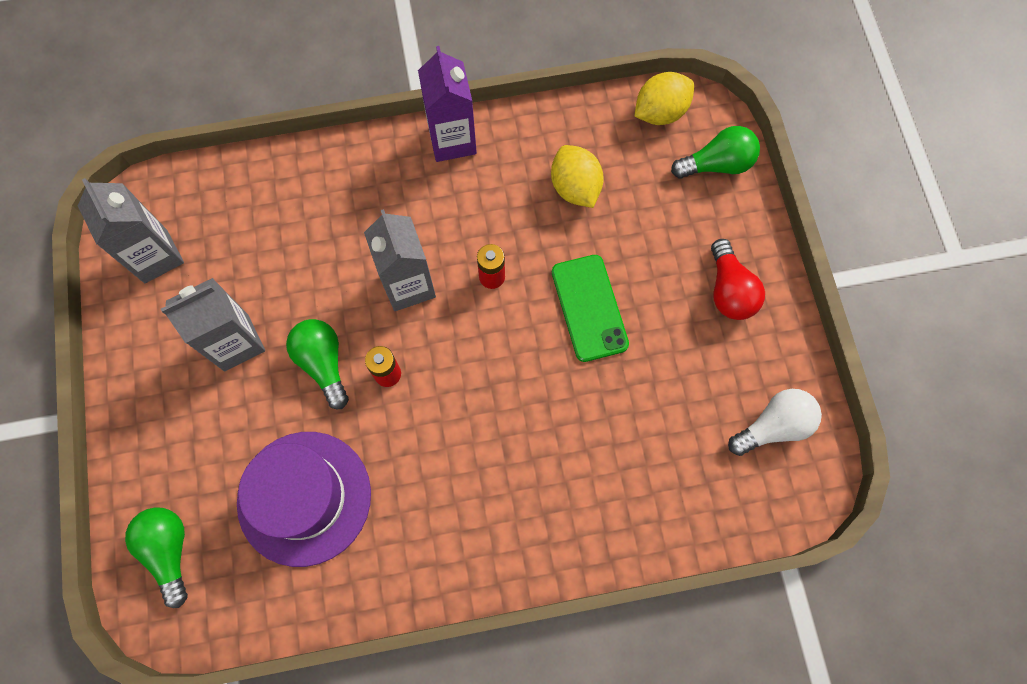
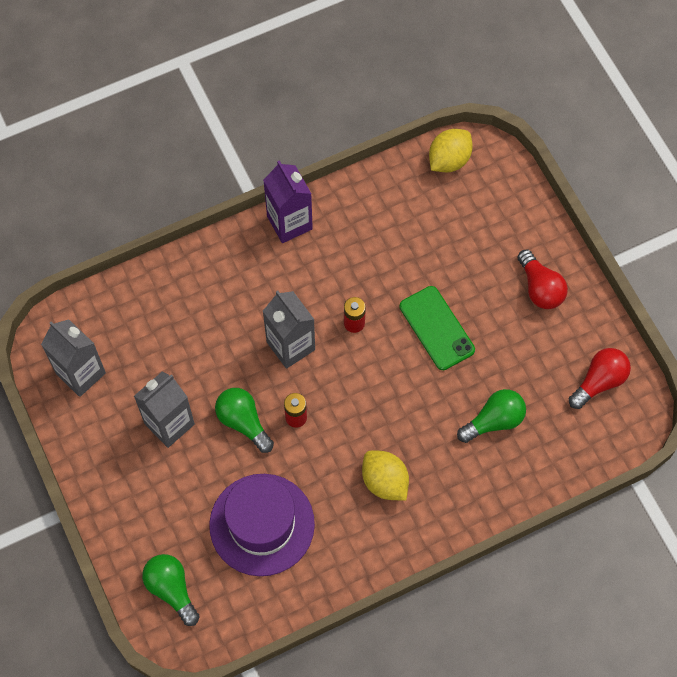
camera: 15 degrees left, 5 degrees down
(575, 188) = (399, 237): yellow lemon -> yellow lemon (384, 481)
(717, 164) = (505, 191): green light bulb -> green light bulb (494, 421)
(773, 426) = (599, 381): white light bulb -> red light bulb

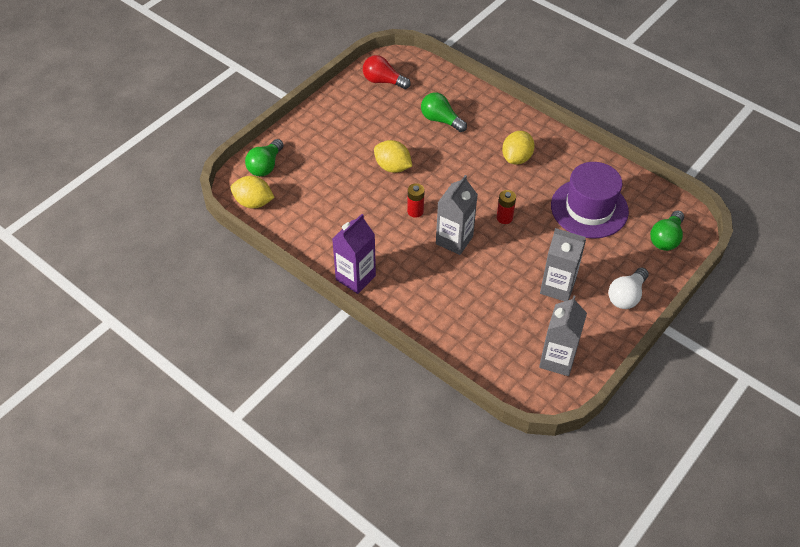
camera: 115 degrees left, 15 degrees down
(118, 492) = (626, 296): none -> white light bulb
(243, 422) = (527, 245): green light bulb -> green light bulb (265, 166)
(437, 328) = (392, 167): green phone -> yellow lemon
(540, 288) = (332, 125): red light bulb -> none

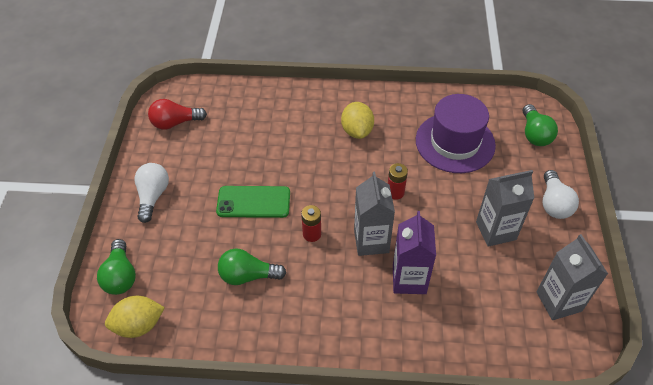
camera: 35 degrees left, 0 degrees up
(326, 125) = (153, 196): none -> white light bulb
(355, 277) = (312, 341): purple carton -> purple carton (409, 279)
(392, 167) = (253, 202): yellow lemon -> green phone
(440, 120) = (260, 132): green light bulb -> green light bulb (248, 275)

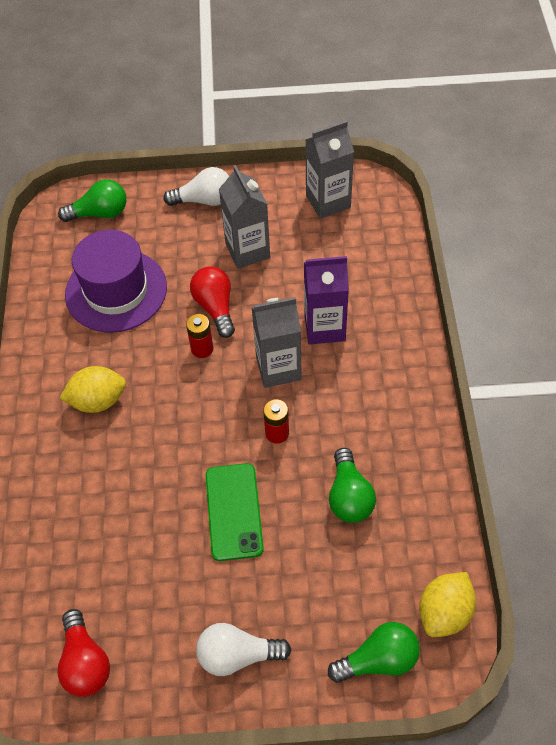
camera: 95 degrees left, 5 degrees up
(139, 325) = (444, 612): yellow lemon -> yellow lemon turned 60 degrees clockwise
(435, 204) = (215, 307): none -> red light bulb

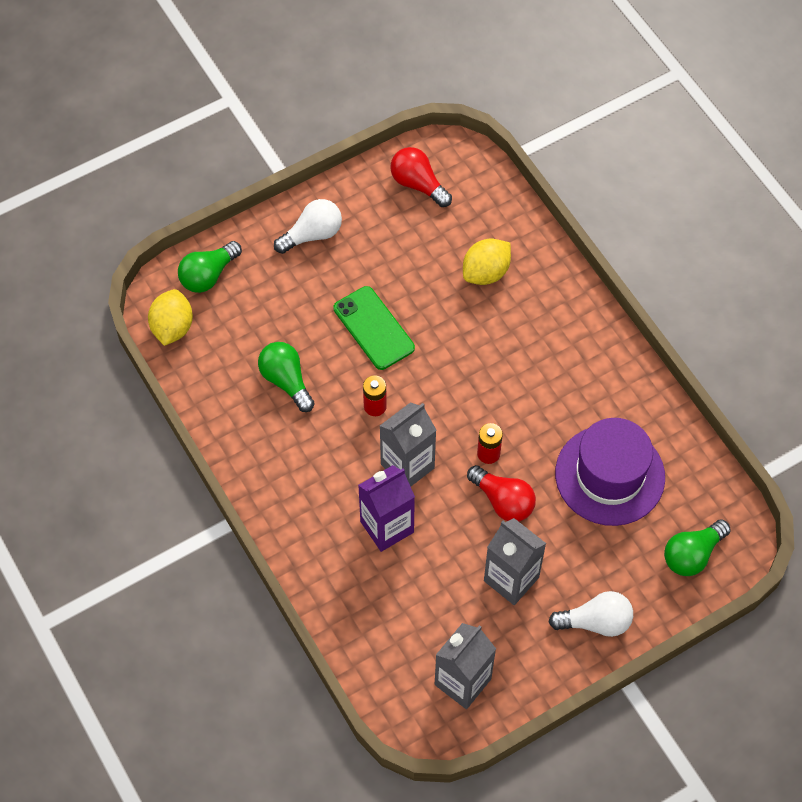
camera: 150 degrees right, 5 degrees up
(98, 401) = (547, 365): yellow lemon -> yellow lemon (486, 272)
(204, 200) = (595, 622): white light bulb -> white light bulb turned 150 degrees counterclockwise

